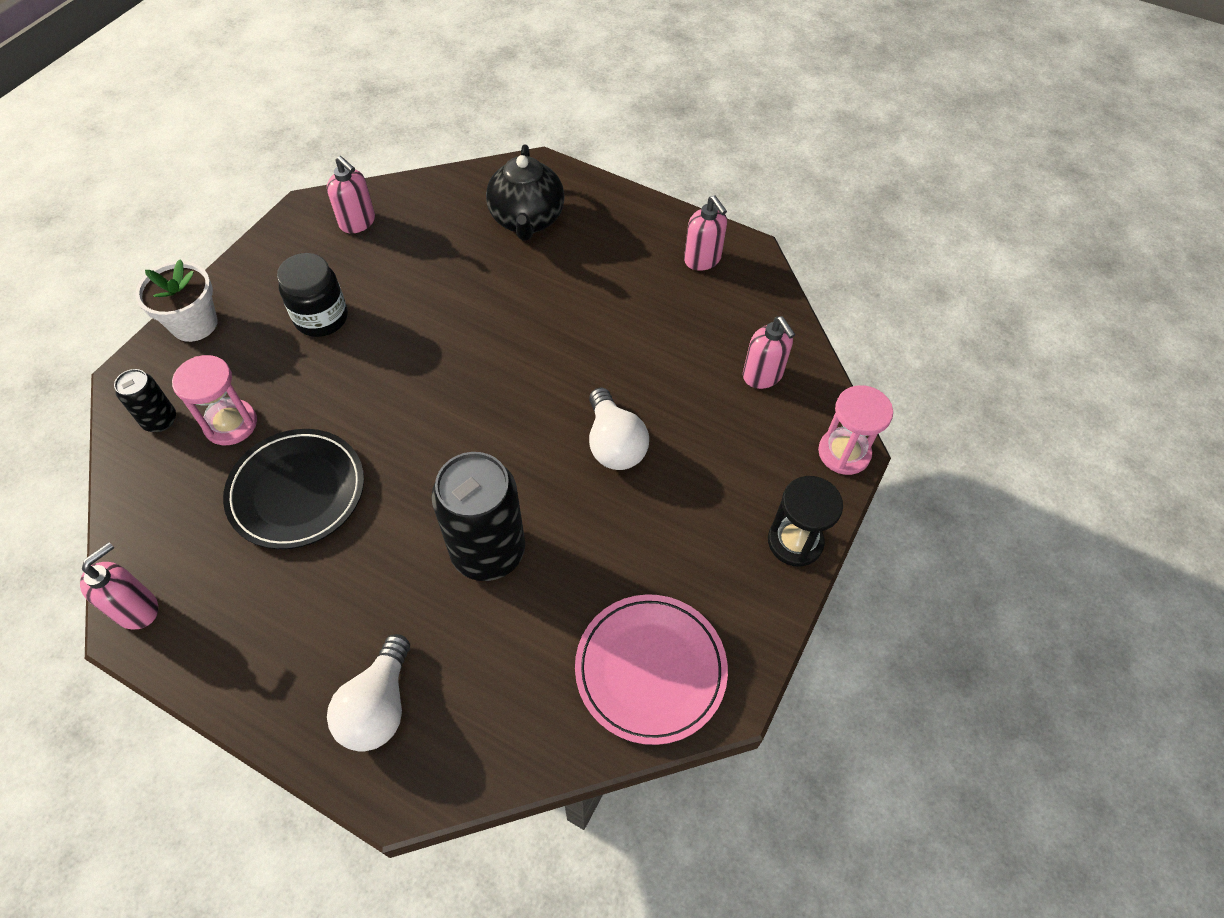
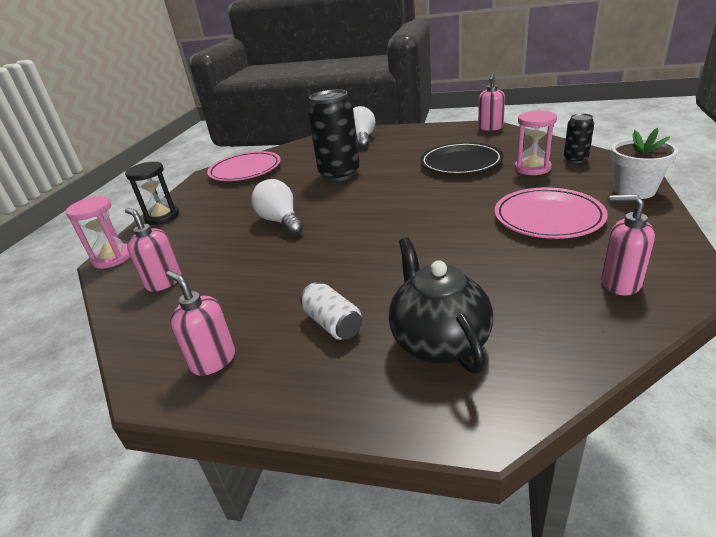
camera: 170 degrees right, 25 degrees down
(321, 318) = (548, 217): black jar -> pink plate
(599, 261) = (333, 323): none -> white can

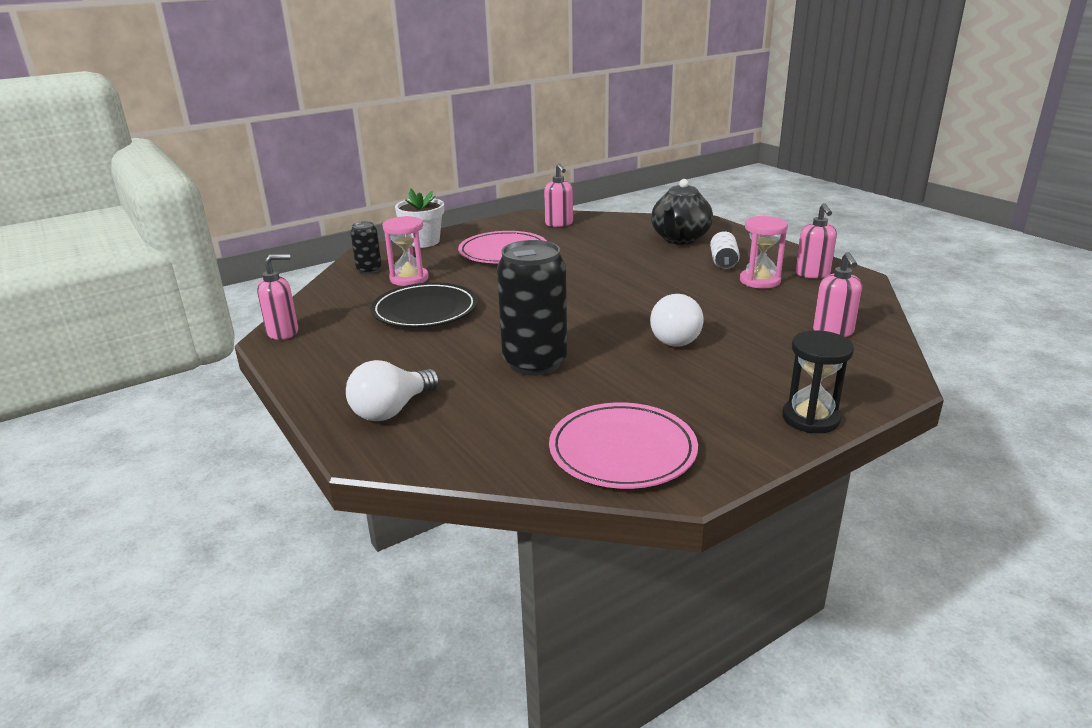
camera: 140 degrees left, 5 degrees down
(112, 258) = (892, 384): pink hourglass -> pink hourglass (760, 281)

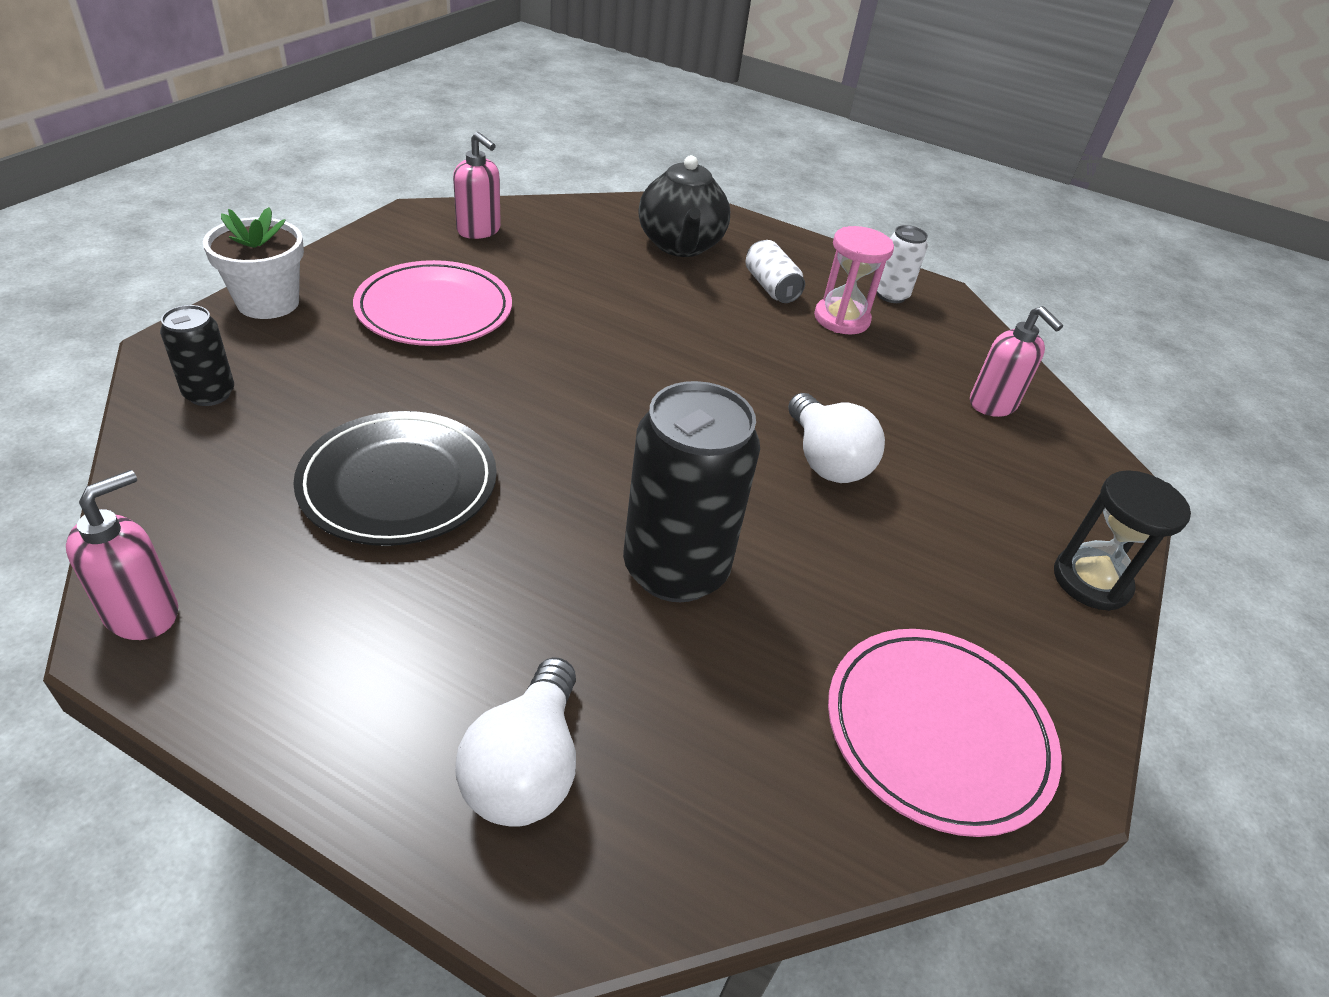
camera: 35 degrees left, 15 degrees up
(409, 278) = (309, 404): pink hourglass -> none
(812, 274) = (891, 295): pink soap dispenser -> white can

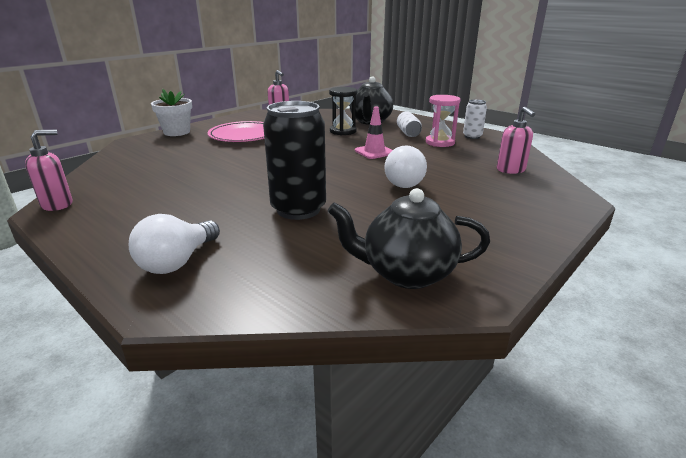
camera: 20 degrees right, 15 degrees down
(209, 394) = (134, 153): black can -> none
(399, 483) = (190, 178): black plate -> none
(734, 359) = (374, 152): none -> pink traffic cone
(937, 732) = (406, 273): pink plate -> black teapot
(1091, 581) = (538, 230): black hourglass -> black hourglass (343, 131)

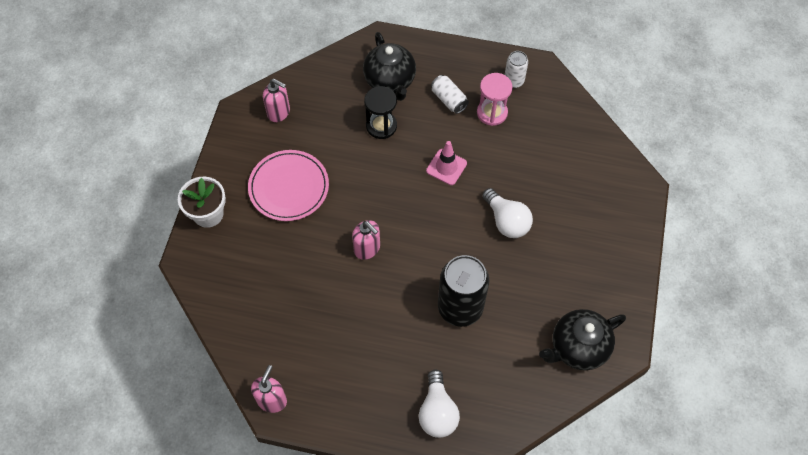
camera: 30 degrees left, 35 degrees up
(511, 170) = (578, 152): pink soap dispenser -> pink soap dispenser (367, 248)

